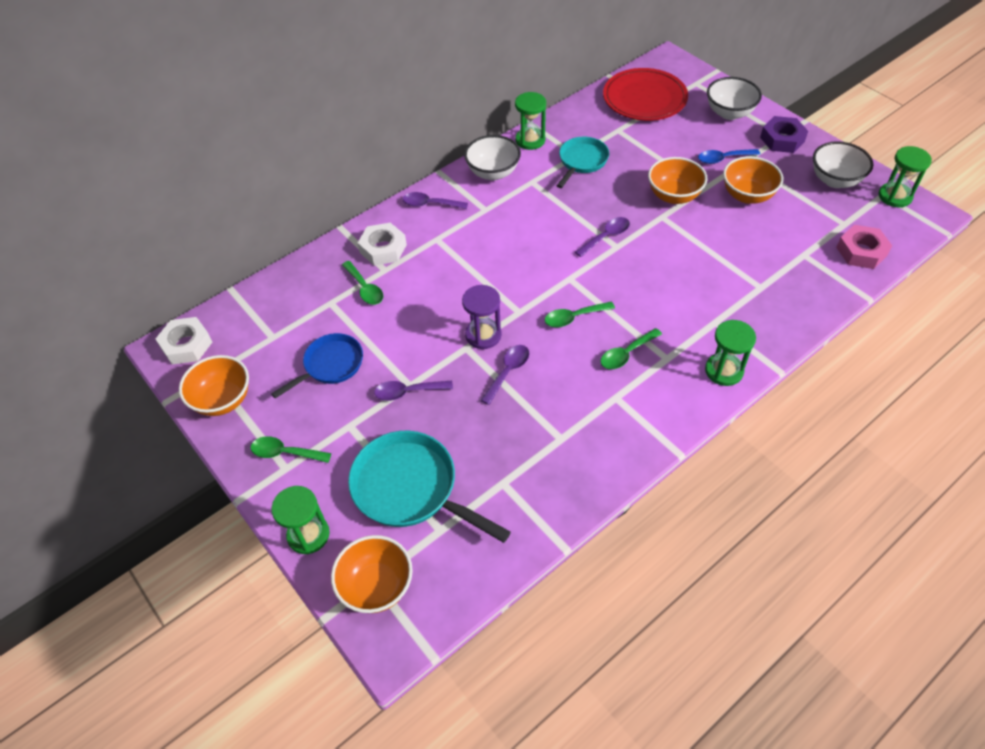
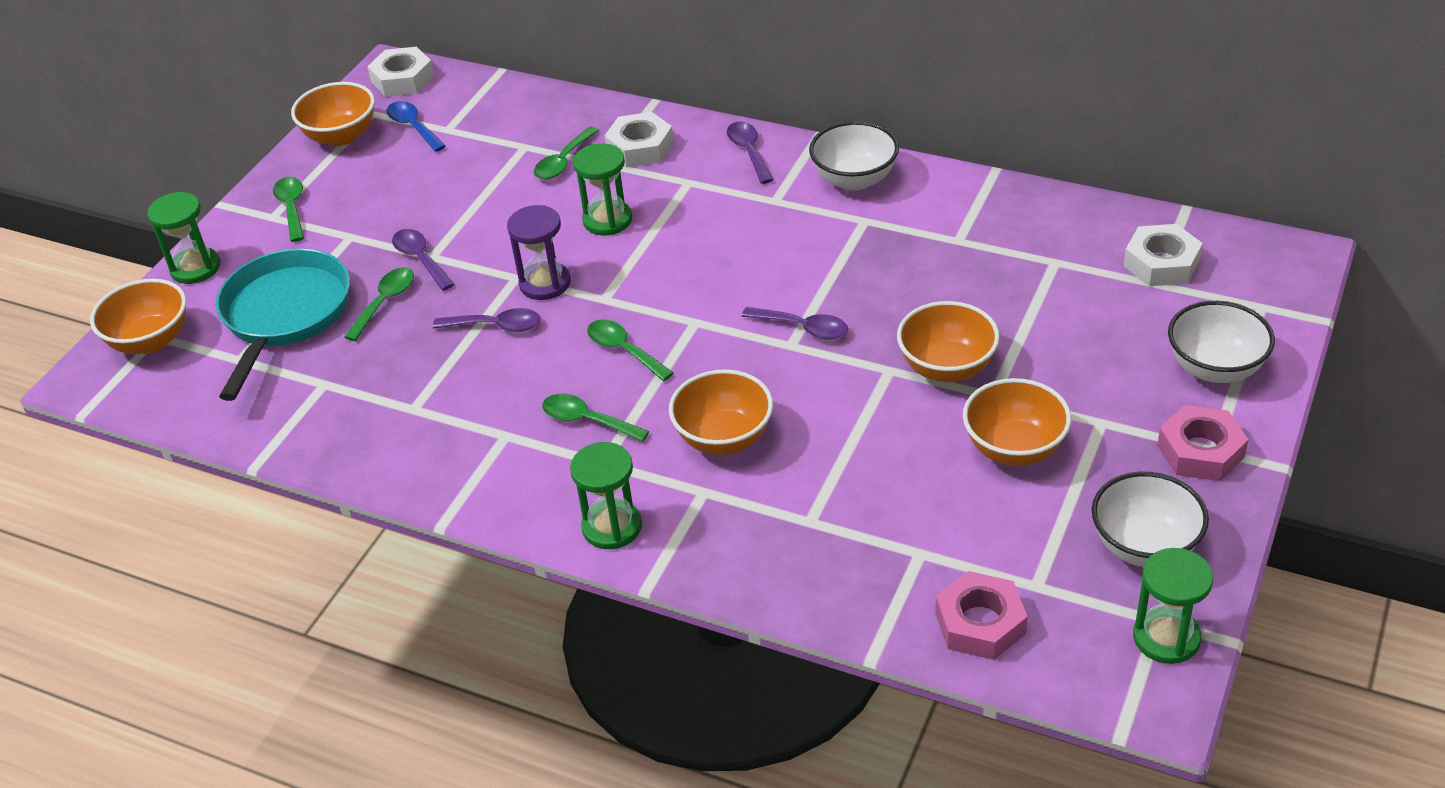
camera: 65 degrees right, 10 degrees down
(330, 365) = (429, 187): blue pan -> none
(440, 424) = (385, 302): none -> green spoon
(530, 140) = (953, 186): green hourglass -> green hourglass (607, 220)
(582, 161) = (948, 251): turquoise pan -> none
(644, 98) = (1161, 263): red plate -> white nut
(677, 299) = (724, 438): none -> orange bowl
(723, 159) = (1084, 395): blue spoon -> blue spoon (413, 127)
(782, 139) = (1200, 451): purple nut -> pink nut

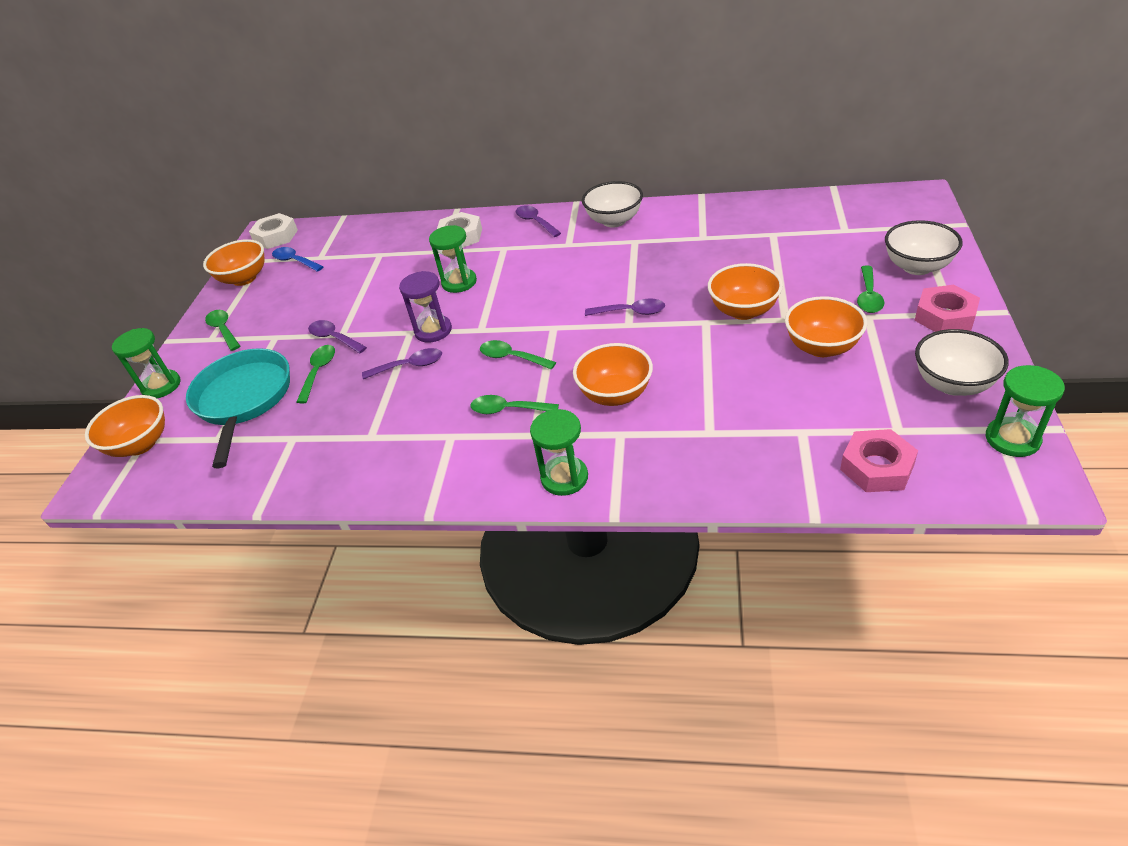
camera: 15 degrees left, 0 degrees up
(563, 161) = (411, 256): green spoon -> green spoon (868, 296)
(1161, 263) = (840, 219): white nut -> none

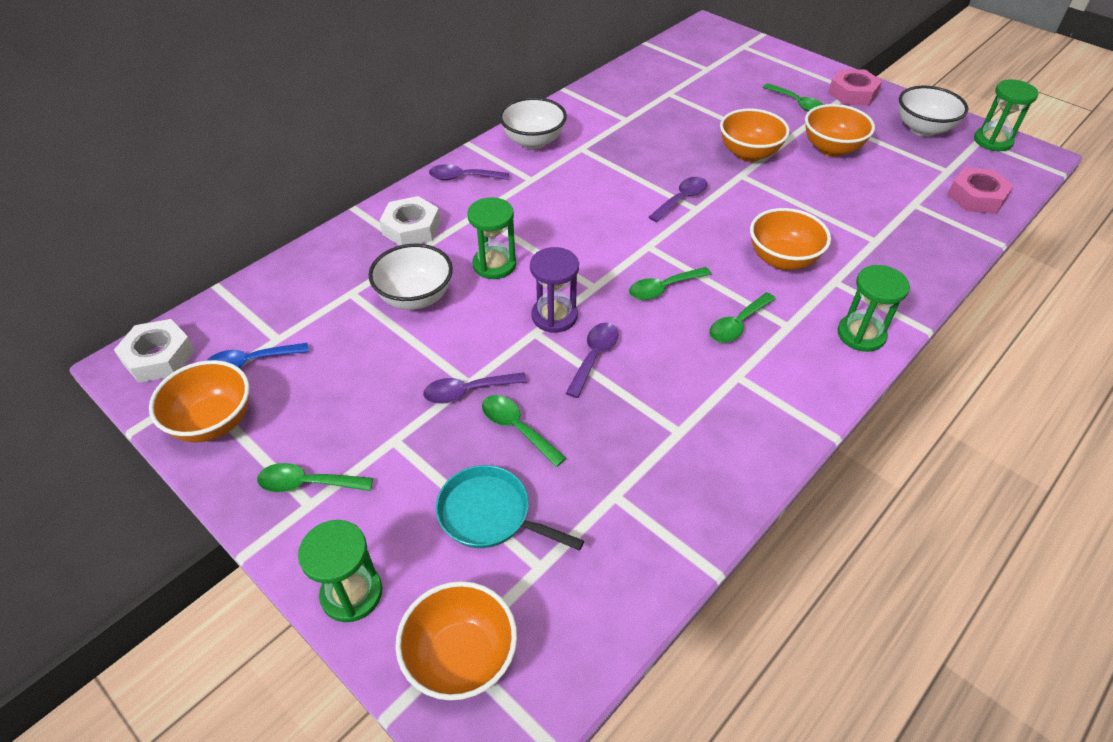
camera: 60 degrees left, 5 degrees up
(244, 400) = (490, 514): turquoise pan -> turquoise pan, size x0.63
(917, 267) = (787, 72): white bowl -> white bowl (415, 297)

